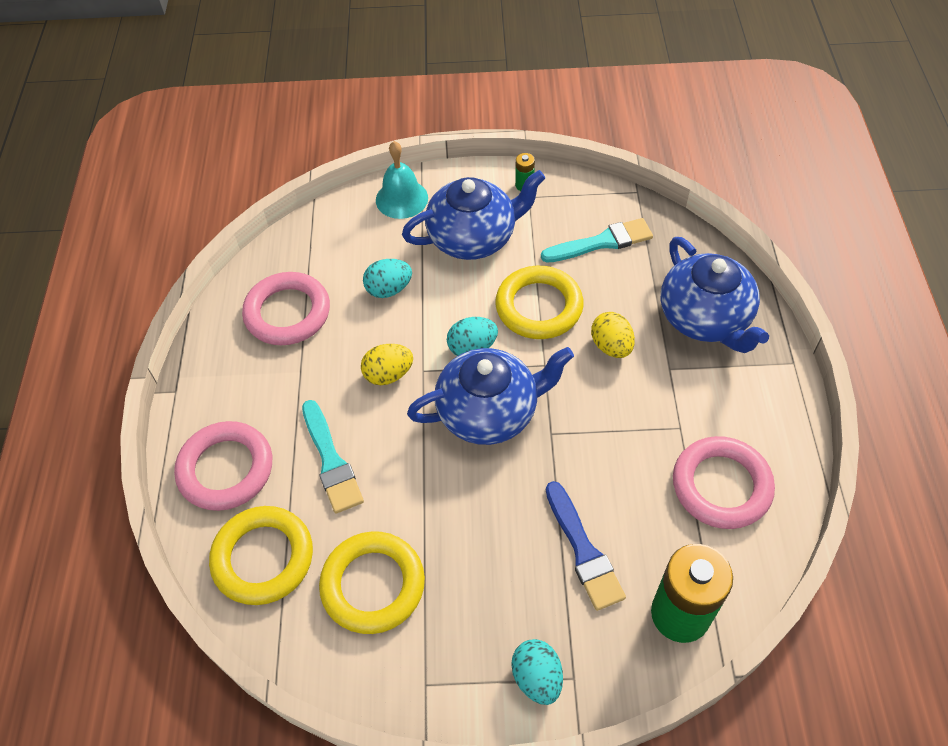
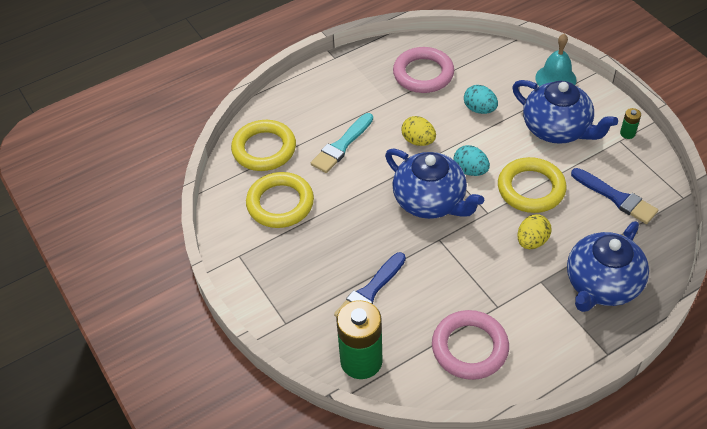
camera: 60 degrees right, 5 degrees down
(226, 469) = (304, 105): pink ring -> none
(537, 677) = (274, 305): turquoise egg -> none
(601, 242) = (616, 197): turquoise brush -> blue brush

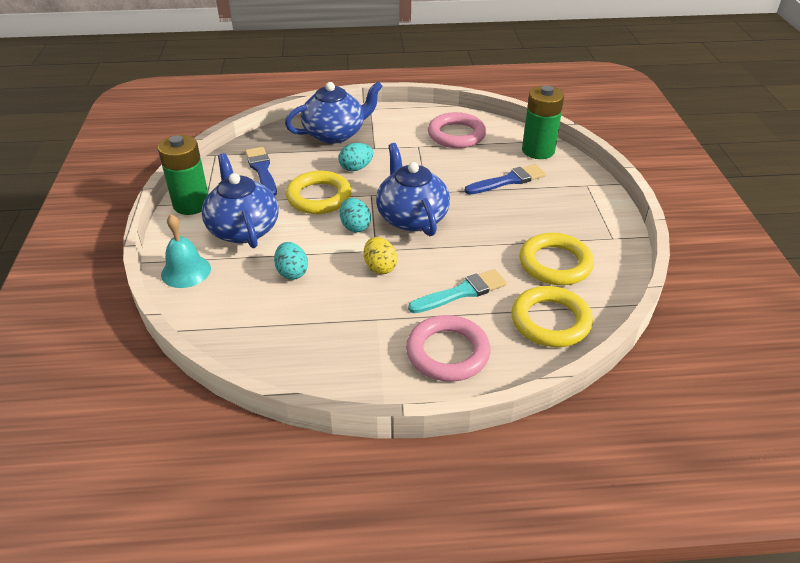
camera: 155 degrees left, 10 degrees down
(423, 74) = (311, 334): pink ring -> pink ring (447, 352)
(532, 241) = (356, 168): yellow egg -> turquoise egg
(627, 133) = (191, 204): green battery -> green battery, size x2.35

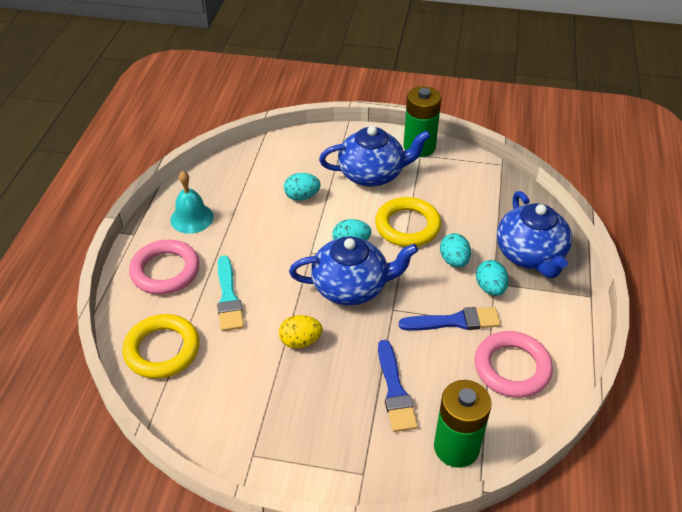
camera: 105 degrees right, 5 degrees up
(186, 271) = (328, 141): turquoise bell -> turquoise bell (192, 218)
(262, 170) = (465, 192): blue brush -> blue brush (454, 321)
(380, 267) = (285, 250): yellow egg -> yellow egg (300, 341)
(381, 149) = (490, 288): none -> turquoise egg
(555, 264) = (234, 382): yellow ring -> none

